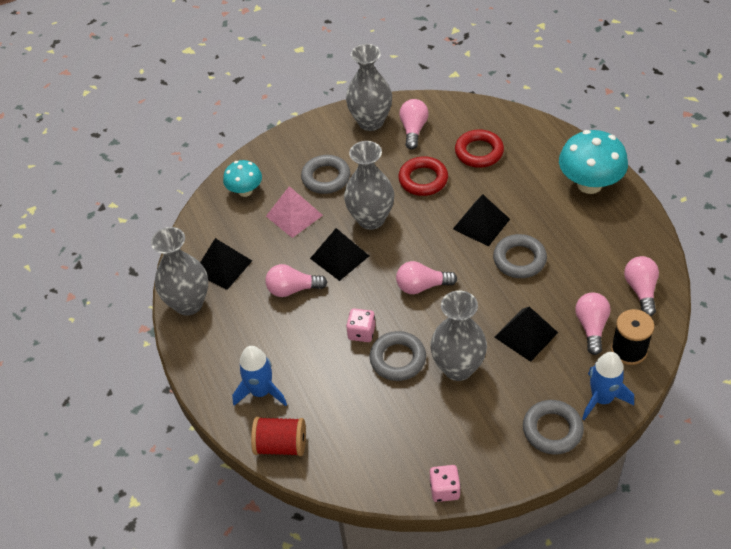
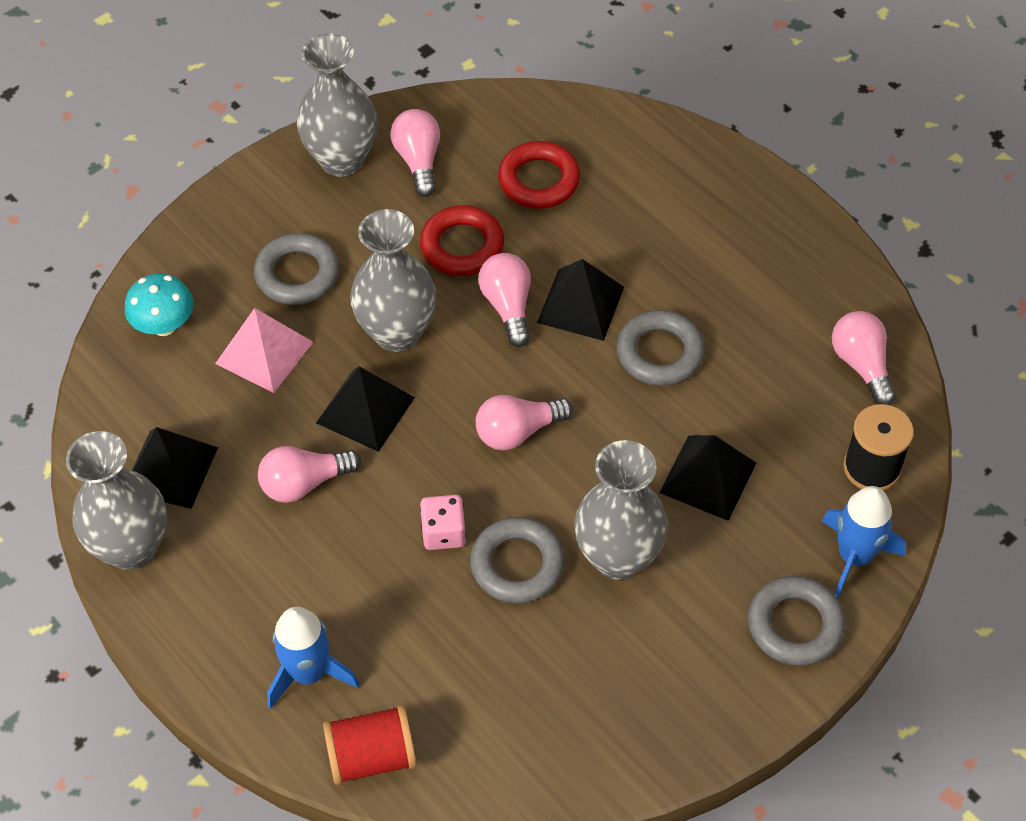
camera: 20 degrees left, 5 degrees up
(444, 490) = (659, 764): pink dice -> none
(589, 184) = (731, 202): turquoise mushroom -> none
(591, 327) = (804, 442): pink light bulb -> pink light bulb (508, 306)

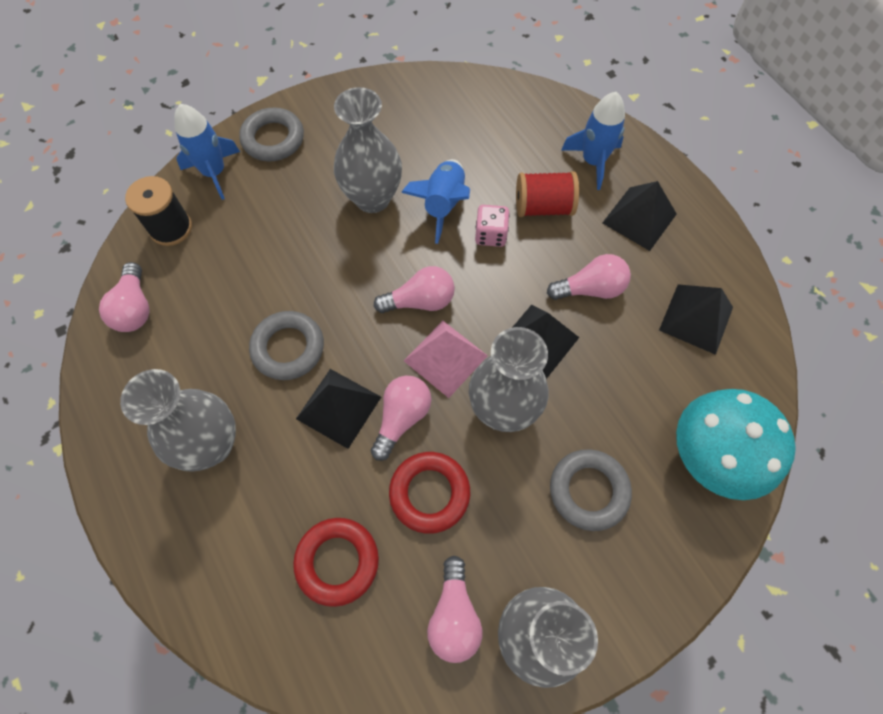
camera: 170 degrees left, 10 degrees up
(132, 548) = (720, 262): grey vase -> grey vase (211, 445)
(164, 325) = (711, 457): turquoise mushroom -> turquoise mushroom, size x1.69
(264, 352) = (620, 411): pink pyramid -> pink pyramid (445, 358)
(372, 756) = (556, 111): red spool -> red spool (543, 207)
(508, 306) = (402, 418): pink light bulb -> pink light bulb turned 150 degrees counterclockwise
(517, 565) = (443, 205): grey ring -> blue rocket
(708, 477) = (290, 241): black pyramid -> black pyramid (639, 218)

